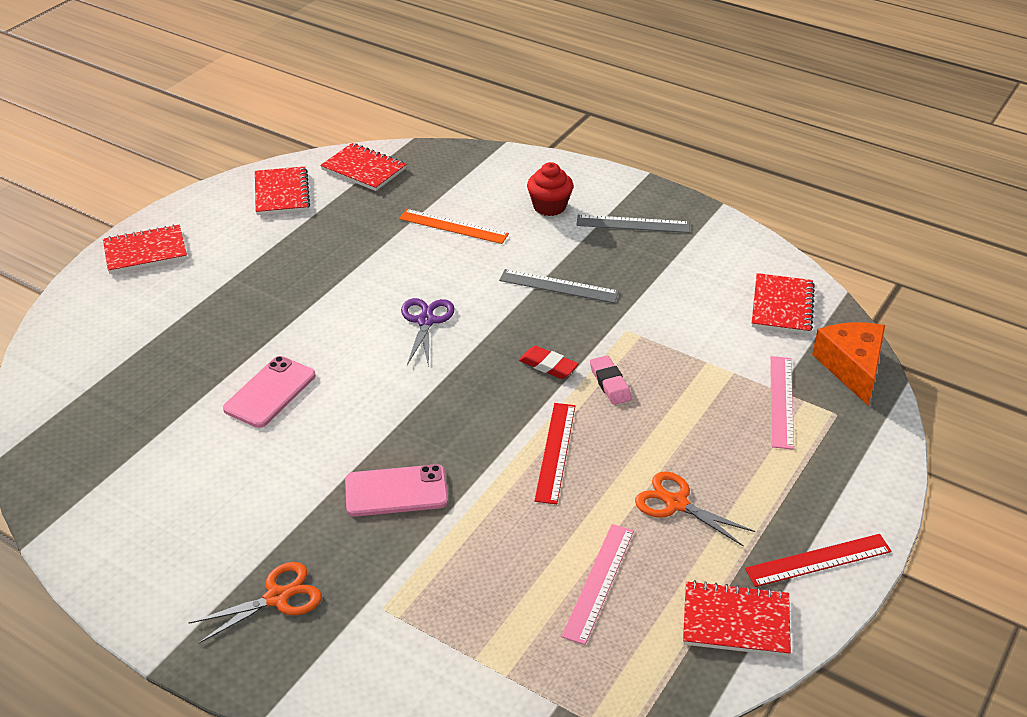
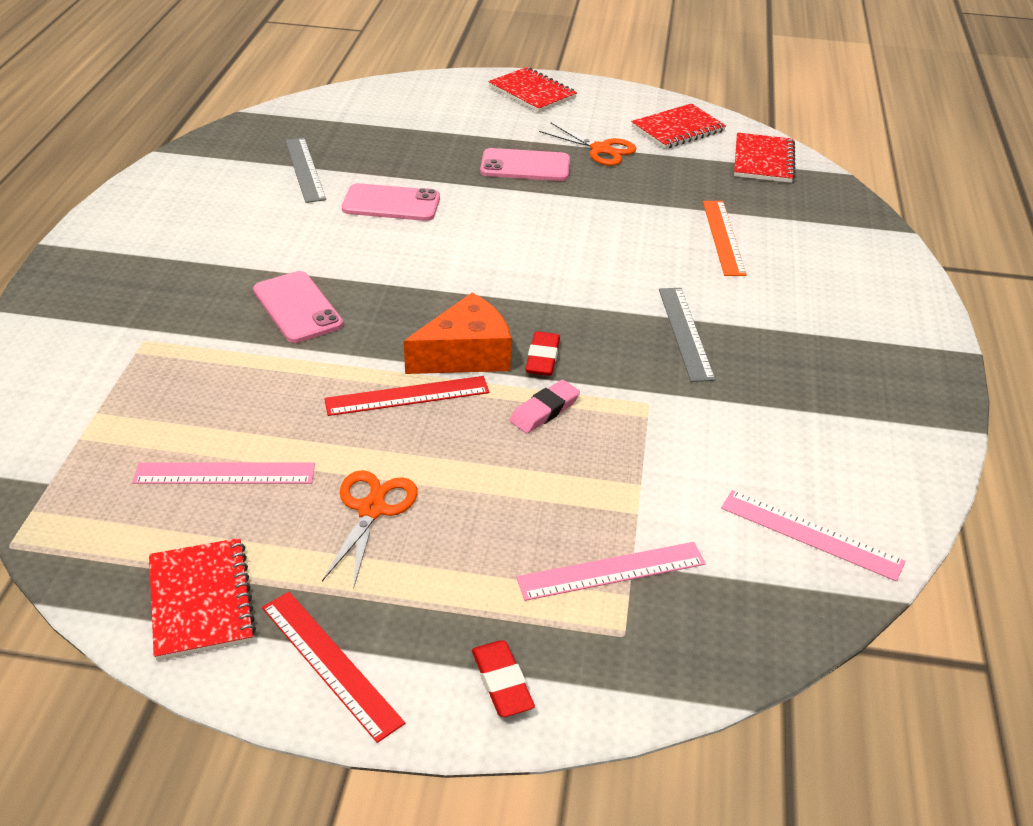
camera: 65 degrees right, 0 degrees up
(271, 294) = (525, 166): none -> pink phone
(277, 597) = (138, 279): orange scissors -> orange scissors (600, 149)
(426, 321) = (554, 260): purple scissors -> none
(549, 206) = (825, 292): red cupcake -> none
(633, 224) = (857, 363): grey ruler -> grey ruler (304, 169)
(782, 306) = (810, 535): red notebook -> pink ruler
(852, 368) = (734, 636): orange cheese -> orange cheese (465, 355)
(858, 480) = (502, 682): none -> red eraser

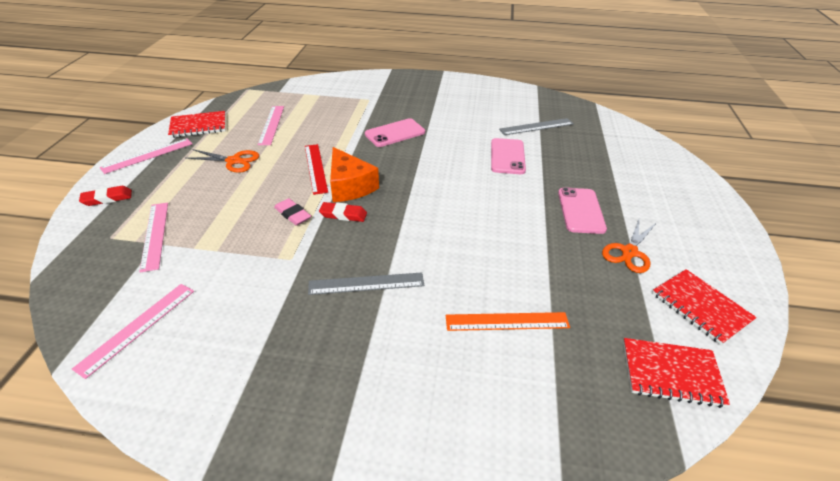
camera: 90 degrees right, 0 degrees up
(330, 663) = (148, 155): red ruler -> pink ruler
(532, 92) = (708, 216): red notebook -> none

